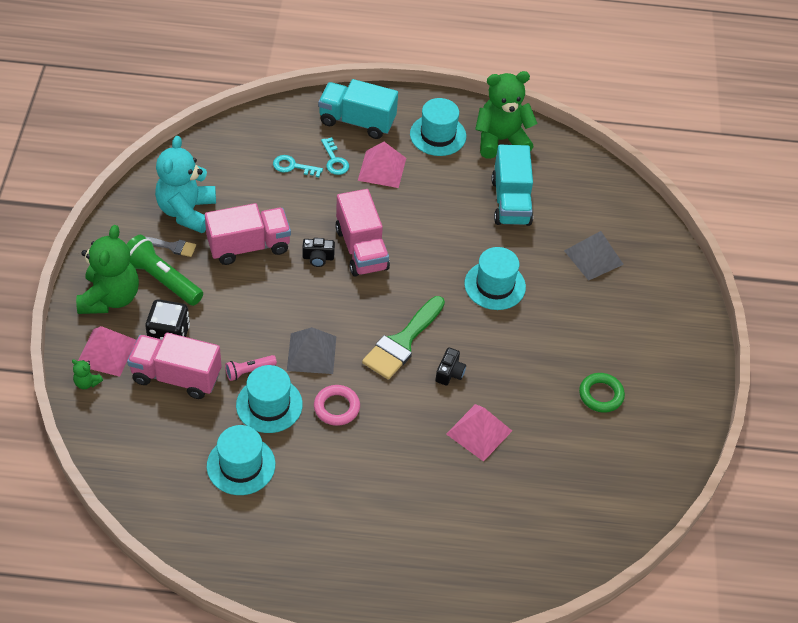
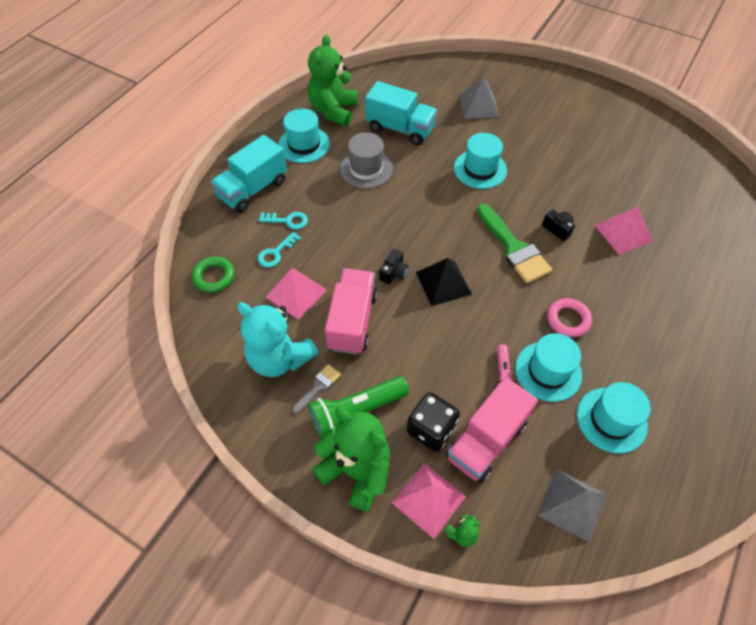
camera: 60 degrees left, 5 degrees up
(311, 353) = (500, 317): grey pyramid -> grey pyramid (572, 504)
(327, 298) = (443, 283): none -> black pyramid
(361, 249) = (399, 238): pink truck -> none
(382, 169) = (318, 192): pink pyramid -> pink pyramid (296, 293)
(436, 194) = (366, 169): none -> grey hat
(601, 395) = (609, 150): green ring -> green ring (214, 277)

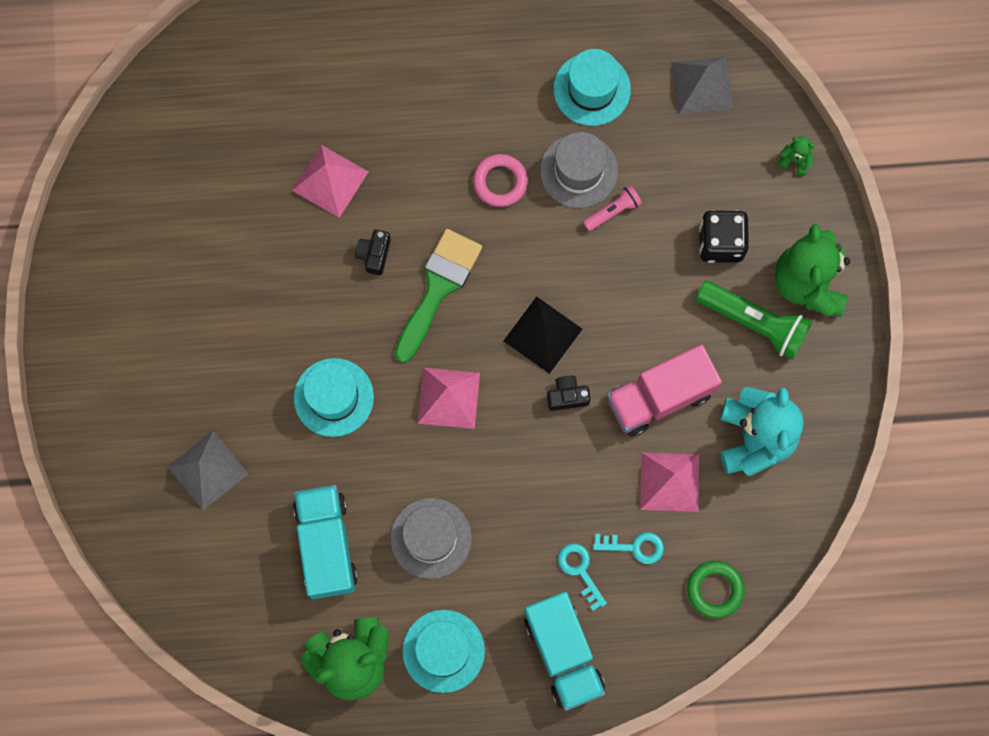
camera: 125 degrees left, 20 degrees up
(253, 189) = (563, 653): turquoise truck -> turquoise truck turned 60 degrees clockwise
(318, 387) = (756, 376): grey brush -> none
(428, 499) = (787, 205): pink pyramid -> pink pyramid (448, 398)
(486, 440) = (695, 188): pink truck -> none
(548, 371) = (578, 171): turquoise hat -> grey hat

